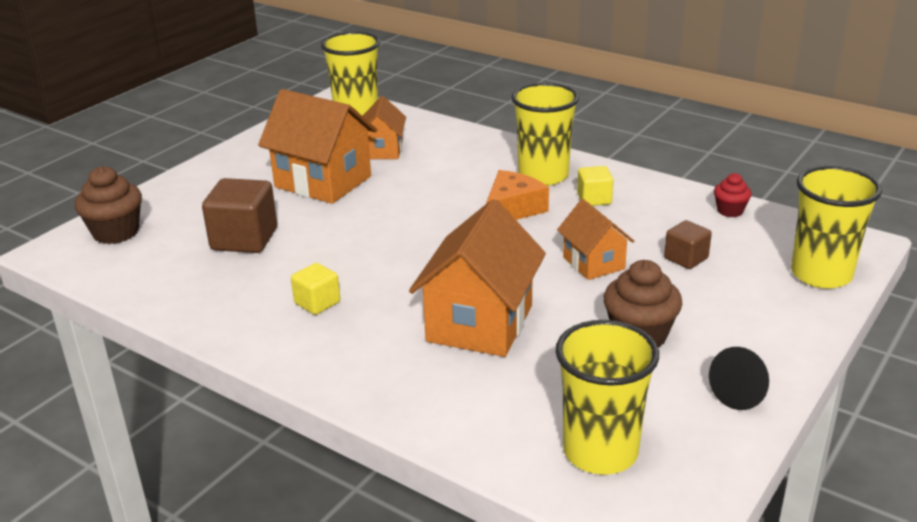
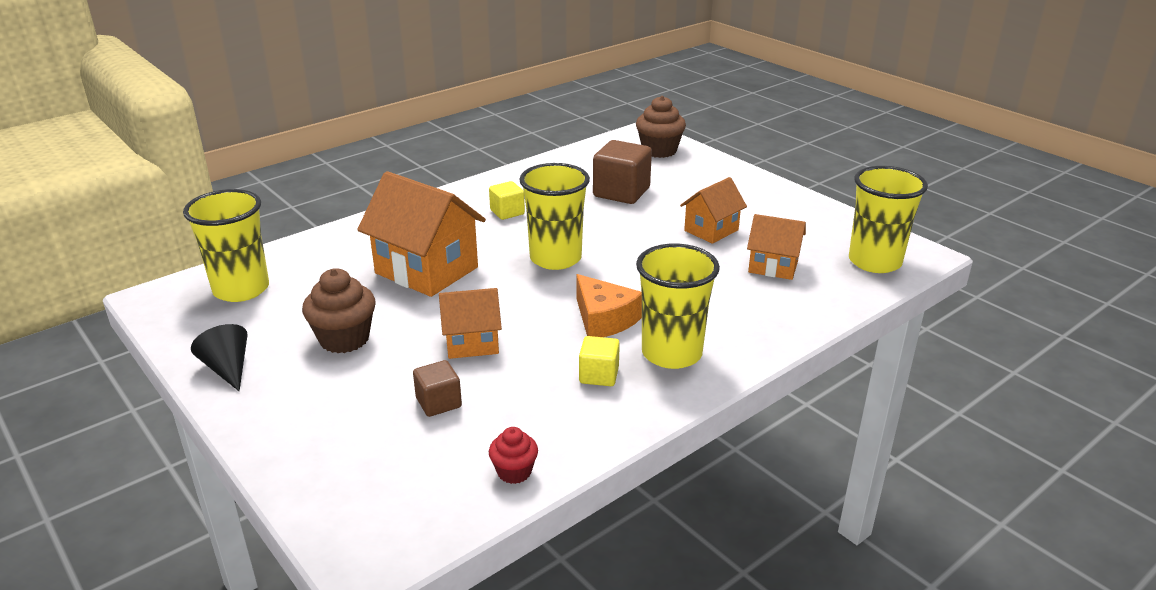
camera: 105 degrees right, 0 degrees up
(323, 182) = (711, 230): orange house -> orange house, size x0.57
(821, 274) = (336, 491): yellow cup -> yellow cup (555, 258)

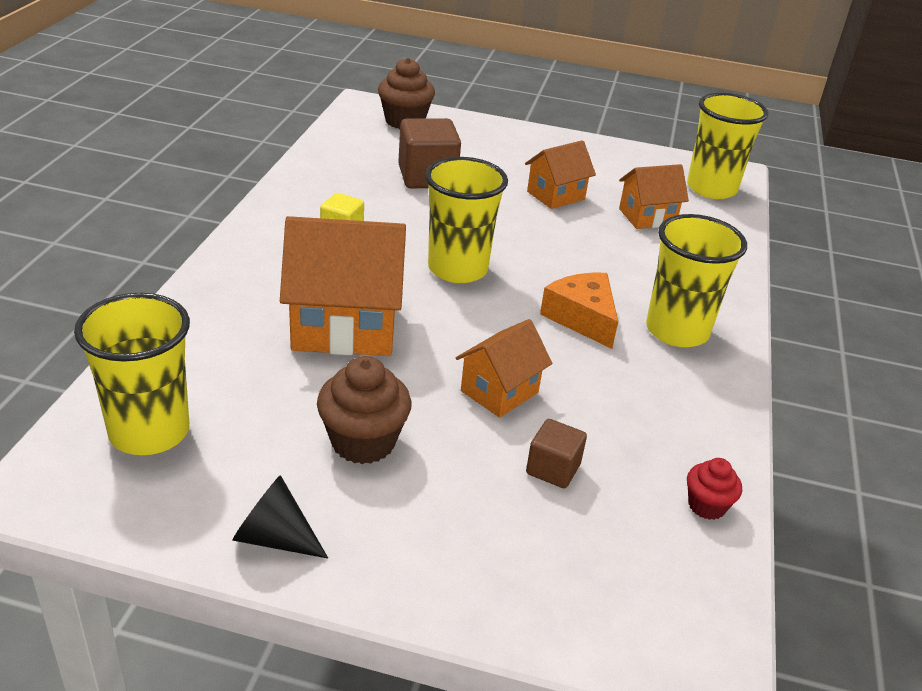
camera: 40 degrees left, 5 degrees up
(599, 375) = (649, 377): yellow cube -> none
(604, 319) = (582, 318): orange cheese -> orange cheese turned 135 degrees counterclockwise
(711, 230) = (555, 195): orange house -> orange house turned 45 degrees clockwise

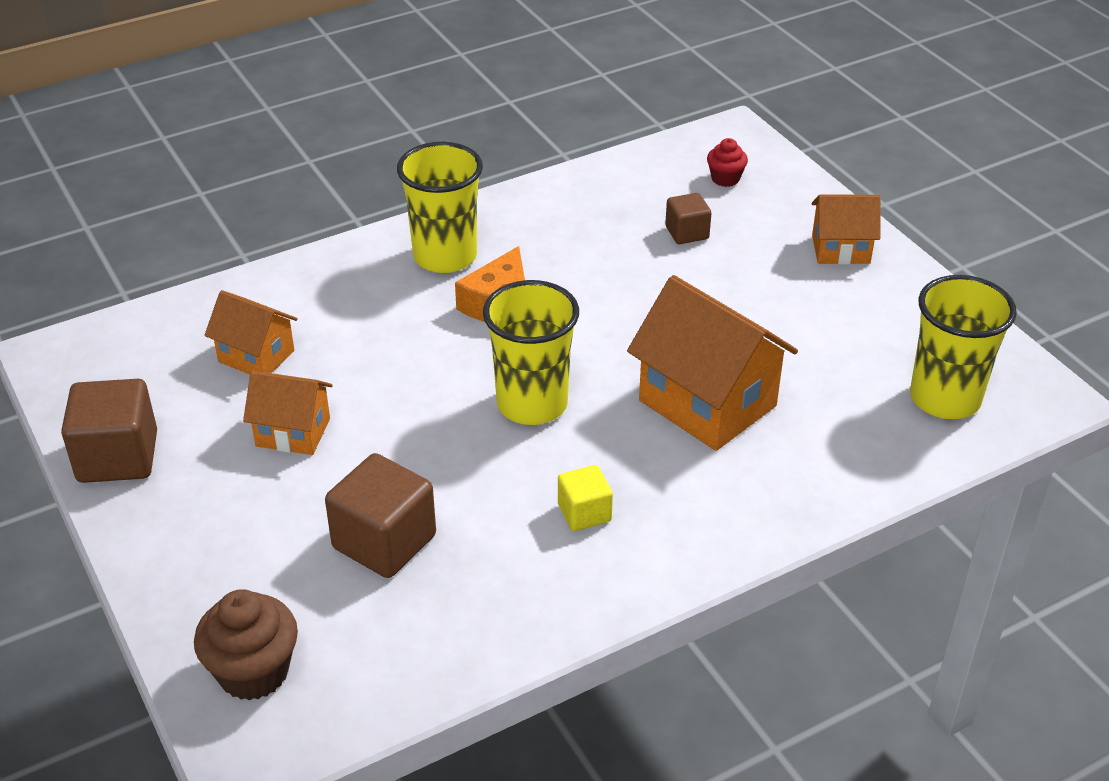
camera: 130 degrees left, 5 degrees up
(274, 537) = (908, 290): black cone -> none
(363, 442) = (793, 311): brown cupcake -> none
(499, 391) = (652, 290): orange house -> orange house (840, 249)
(608, 153) = (118, 457): none -> brown cube
(706, 506) = (623, 172): red cupcake -> red cupcake (725, 179)
(711, 188) = (123, 349): yellow cup -> none

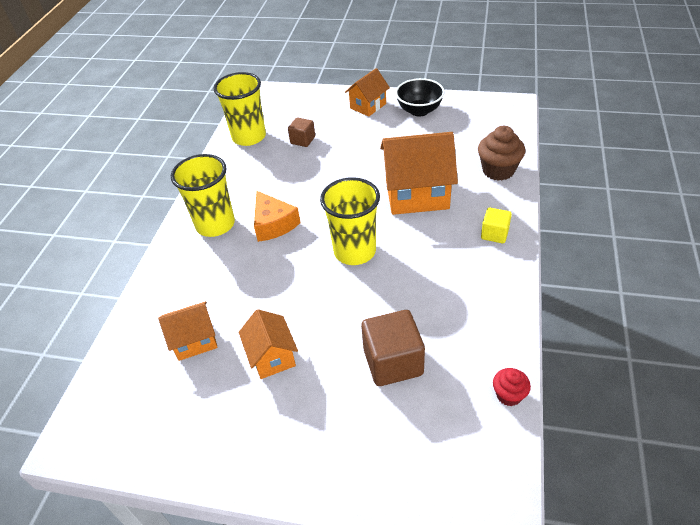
camera: 45 degrees left, 5 degrees up
(118, 457) = (200, 455): brown cube -> none
(253, 672) = (438, 477): brown cupcake -> brown cupcake (498, 170)
(293, 432) = (272, 357): orange house -> orange house turned 75 degrees counterclockwise
(584, 513) = (446, 274): yellow cube -> yellow cube (494, 234)
(725, 179) = (283, 111): red cupcake -> red cupcake (508, 395)
(898, 306) = (419, 111): none -> black bowl
(945, 398) = (485, 129): yellow cup -> yellow cup (249, 137)

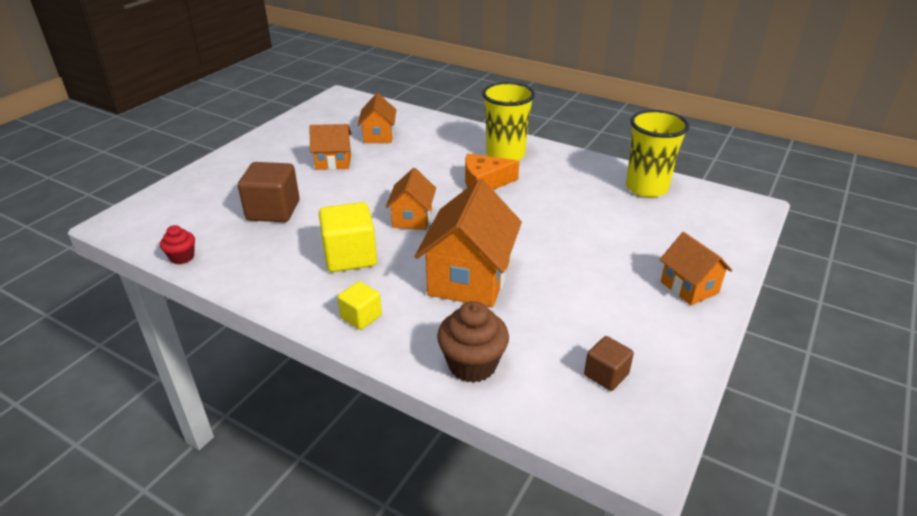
camera: 105 degrees right, 10 degrees down
(303, 140) = (623, 221): brown cube -> brown cube (606, 375)
(354, 251) = (412, 218): yellow cup -> orange house
(419, 111) = (660, 333): black bowl -> none
(431, 269) = (350, 256): none -> yellow cube

